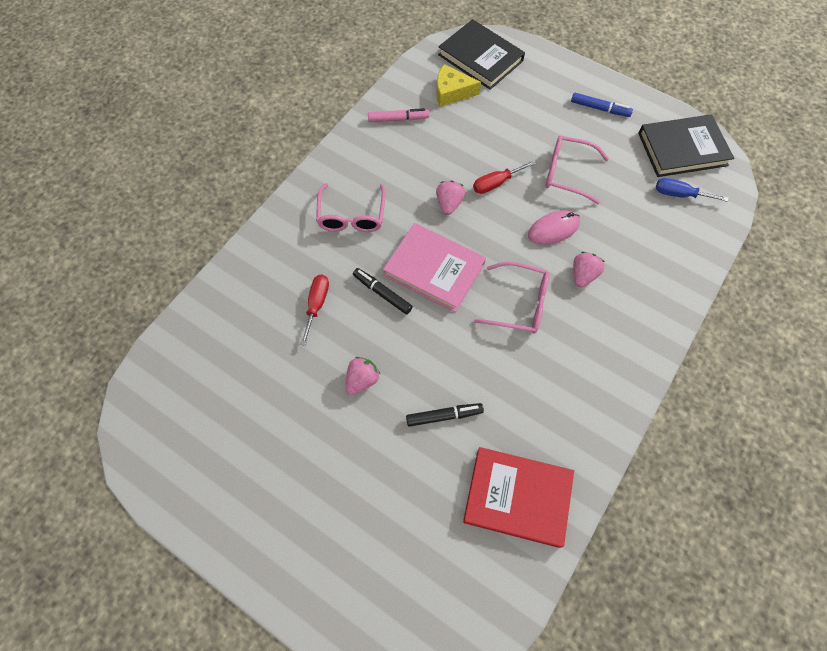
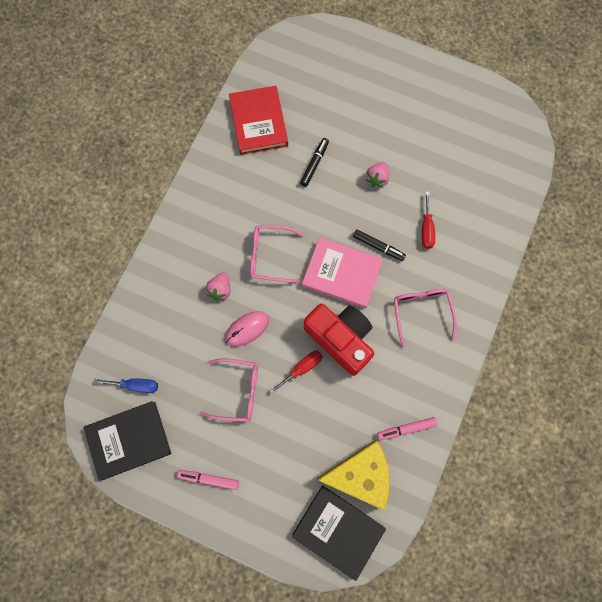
camera: 170 degrees right, 10 degrees up
(444, 416) = (314, 164): black marker -> black marker turned 135 degrees clockwise
(449, 204) = (340, 339): pink strawberry -> red camera
(452, 92) = (360, 475): yellow cheese -> yellow cheese, size x1.56
(517, 497) = (258, 122): red book -> red book turned 75 degrees clockwise
(599, 108) = (209, 479): blue marker -> pink marker

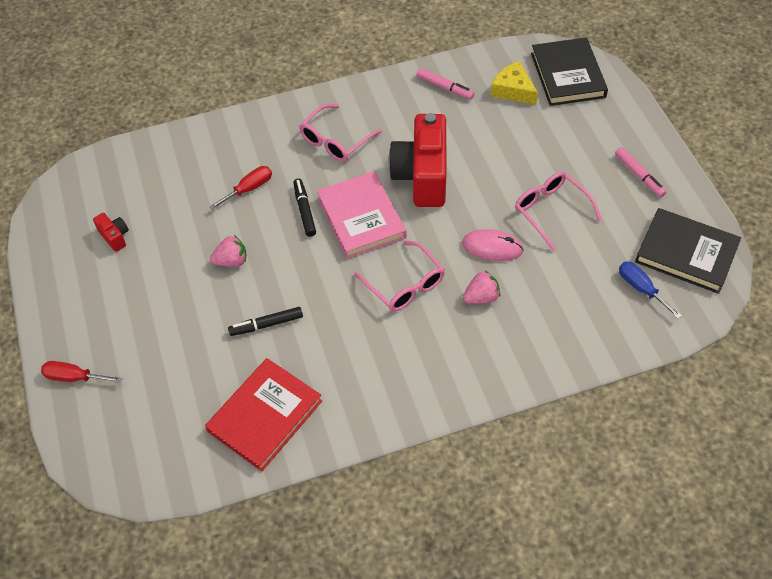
camera: 130 degrees left, 20 degrees down
(302, 368) = (478, 183): red screwdriver -> red screwdriver (74, 377)
(360, 475) = (513, 90): yellow cheese -> yellow cheese, size x0.64
(455, 131) = (115, 237): none -> red camera

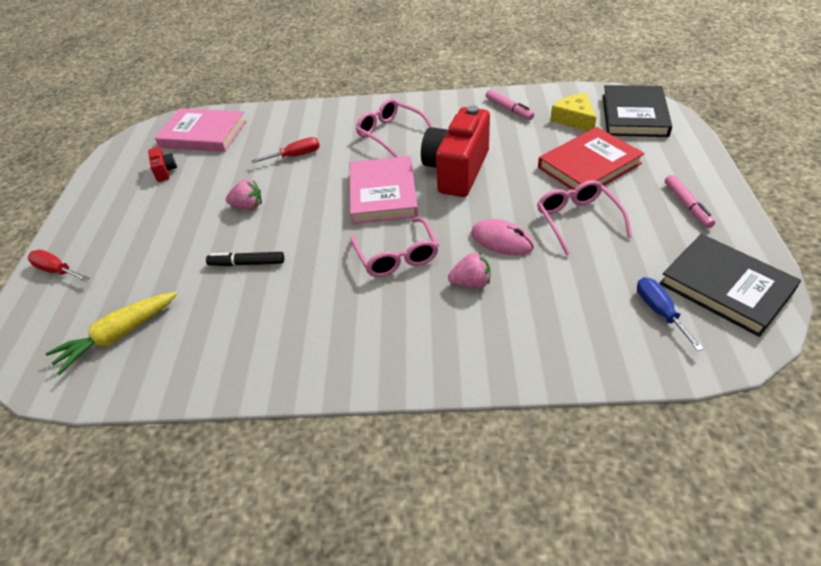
camera: 20 degrees right, 10 degrees down
(128, 179) = (203, 134): none -> pink book
(185, 427) = (118, 336): none -> yellow carrot
(265, 416) = (196, 345): red book -> red book (589, 165)
(304, 210) = (334, 179): black marker -> none
(335, 141) = (390, 133): pink glasses -> pink glasses turned 75 degrees clockwise

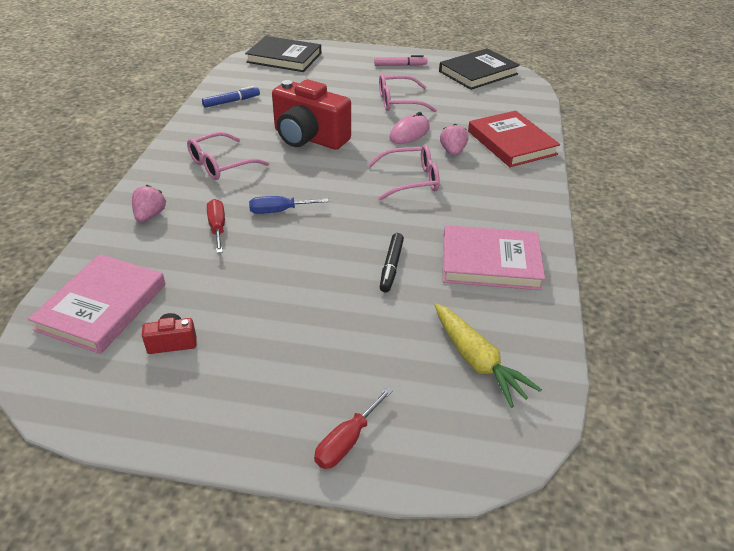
camera: 85 degrees left, 5 degrees down
(248, 206) = (295, 265): pink strawberry -> pink strawberry (150, 216)
(383, 193) = (320, 178): pink book -> pink book (490, 262)
(509, 109) = (231, 101): pink marker -> blue marker
(574, 119) = (271, 79): yellow cheese -> none
(589, 165) = (337, 85): red book -> red book (511, 143)
(659, 311) = (494, 95): blue screwdriver -> blue screwdriver (279, 211)

